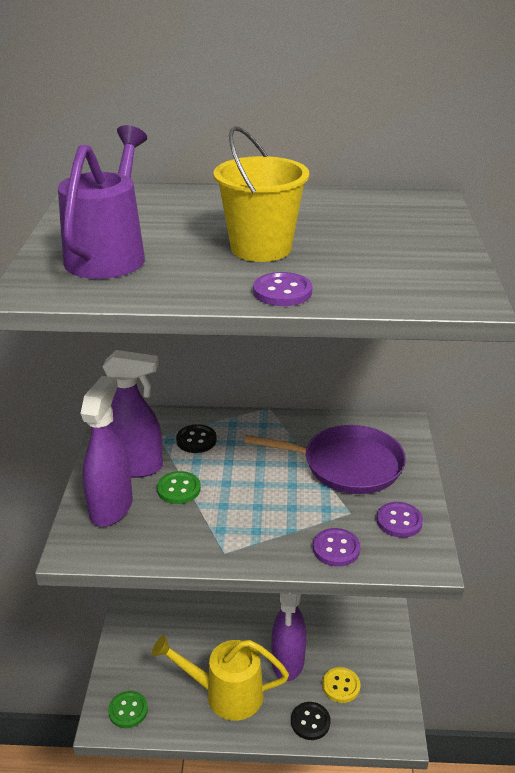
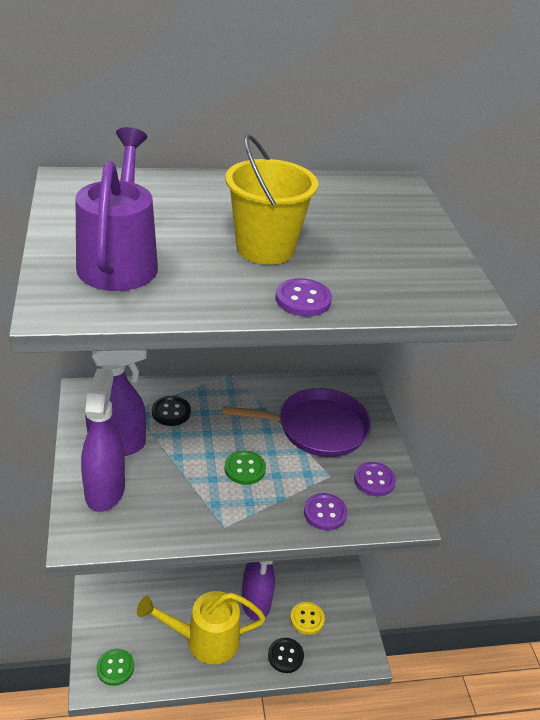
camera: 15 degrees left, 5 degrees up
(179, 489) = (166, 465): green button -> green button (245, 469)

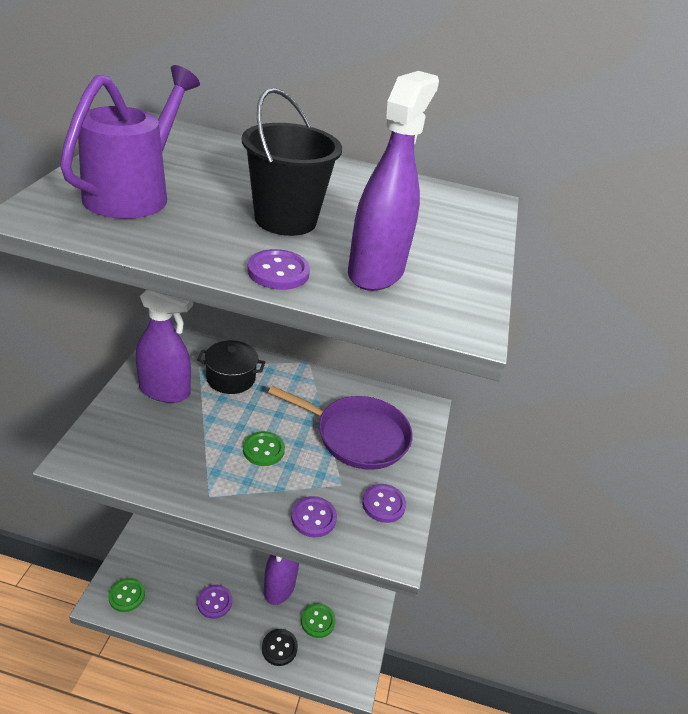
camera: 20 degrees right, 0 degrees up
(105, 490) = (127, 426): purple spray bottle -> purple spray bottle (376, 272)
(171, 412) = (230, 378): black button -> black pot
(204, 640) = (214, 602): yellow watering can -> purple button
(265, 248) = (285, 220): yellow bucket -> black bucket
(307, 619) = (317, 621): yellow button -> green button

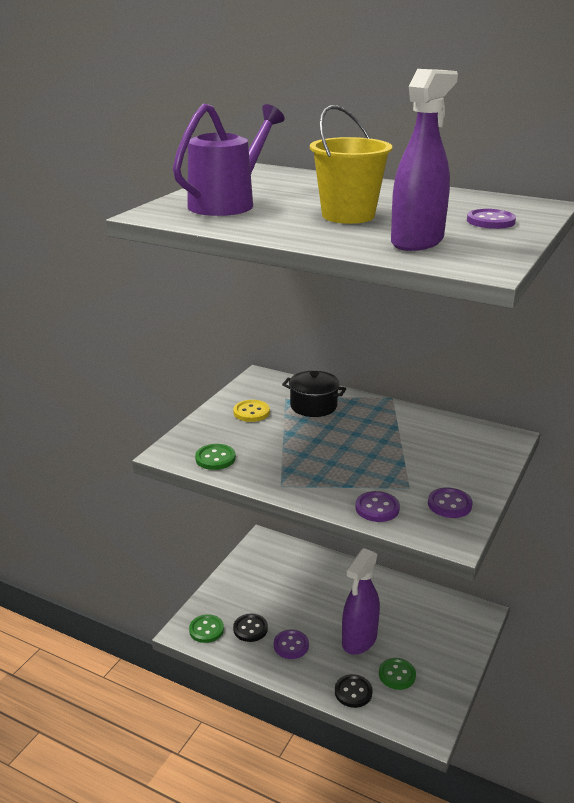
camera: 20 degrees right, 10 degrees down
(165, 391) = (251, 412): purple spray bottle -> yellow button
(172, 588) = (250, 629): none -> black button
(263, 450) = (337, 458): green button -> green button (215, 458)
(278, 272) = (333, 241): purple button -> purple button (490, 221)
(285, 220) = (348, 215): black bucket -> yellow bucket
(357, 436) = (432, 453): purple pan -> none

